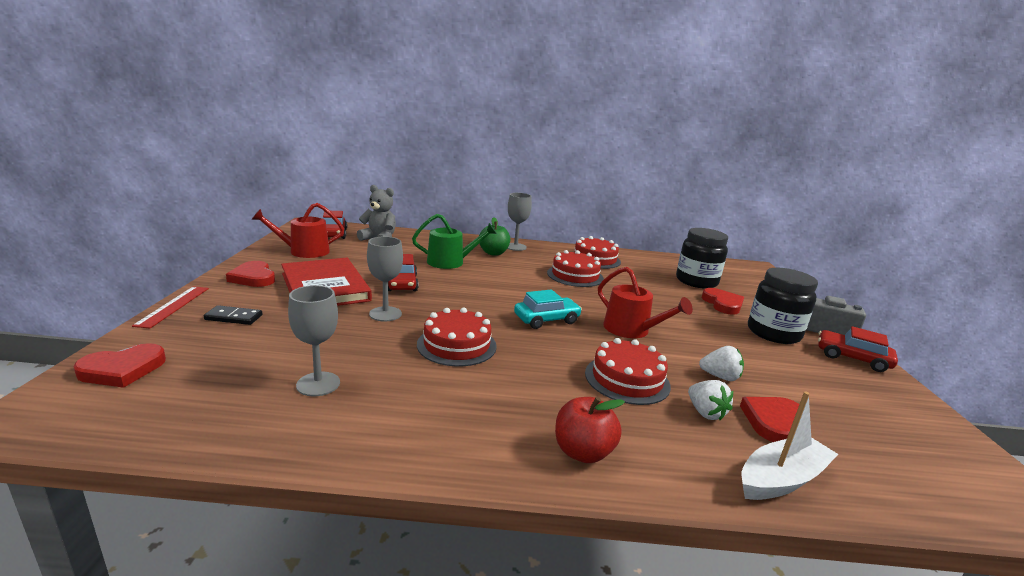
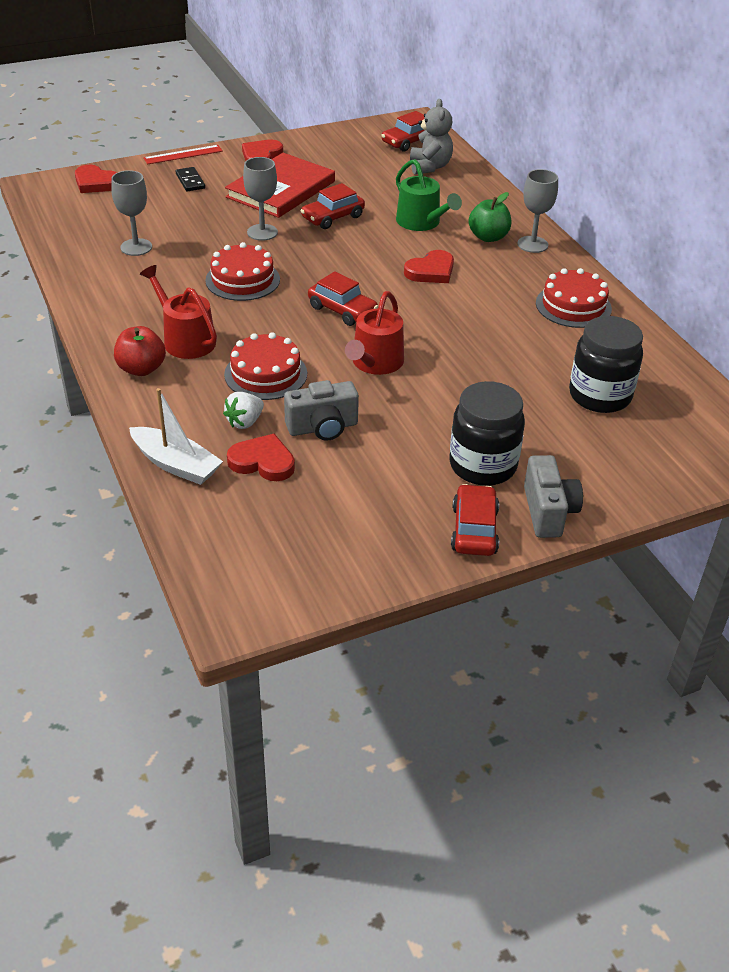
camera: 65 degrees right, 20 degrees up
(304, 251) = (343, 149): red watering can -> red watering can (185, 340)
(546, 320) = (342, 310): turquoise car -> red car
(575, 275) = (489, 303): red cake -> none
(720, 377) = (322, 427): white strawberry -> grey camera
(722, 304) = (538, 422): red heart -> red heart (431, 271)

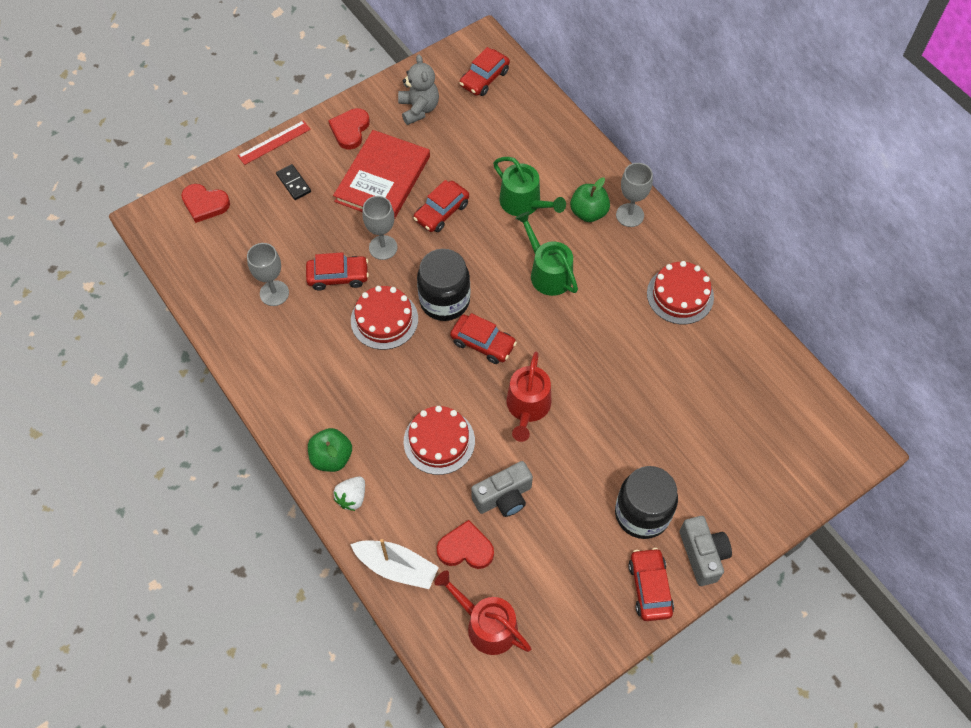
camera: 10 degrees left, 20 degrees up
(141, 369) = (332, 457): red apple -> green apple
(185, 340) = (358, 411): red watering can -> red watering can (486, 625)
(207, 245) = (338, 276): none -> red car
(245, 422) = (438, 504): white strawberry -> white strawberry (352, 498)
(429, 167) = (513, 115): grey teddy bear -> grey teddy bear (419, 109)
(431, 271) = (548, 272): red heart -> green watering can
(599, 396) = (721, 408): black jar -> black jar (444, 301)

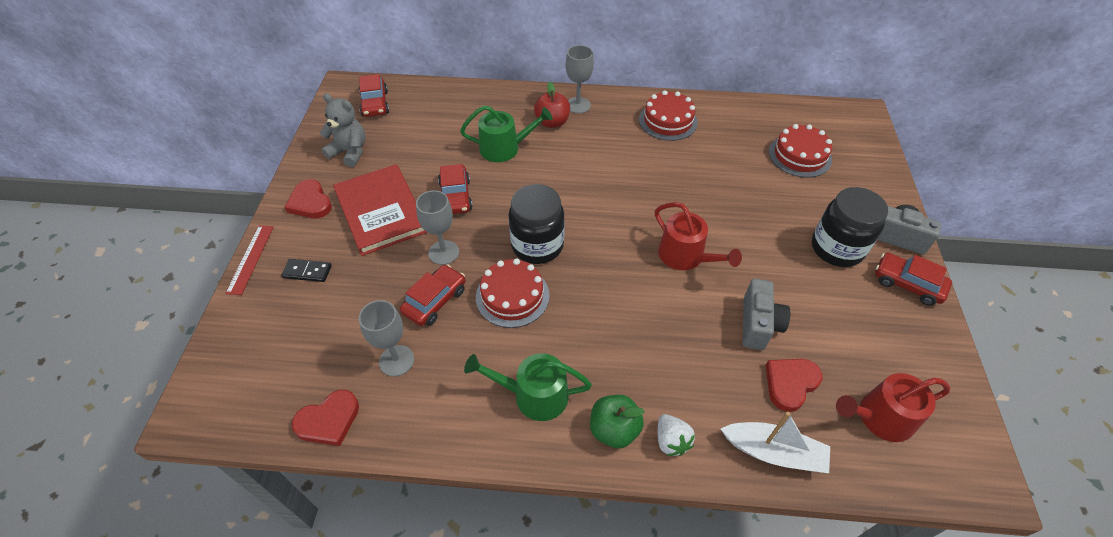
camera: 50 degrees left, 10 degrees down
(205, 204) = (238, 353): red heart -> red heart (329, 420)
(396, 567) = (773, 452): white boat -> white boat turned 45 degrees clockwise
(439, 441) = (667, 334): red cake -> red cake (799, 155)
(483, 343) = (601, 247): red car -> none
(548, 272) = (578, 172): green watering can -> green watering can (534, 395)
(588, 212) = (552, 122): green apple -> red apple

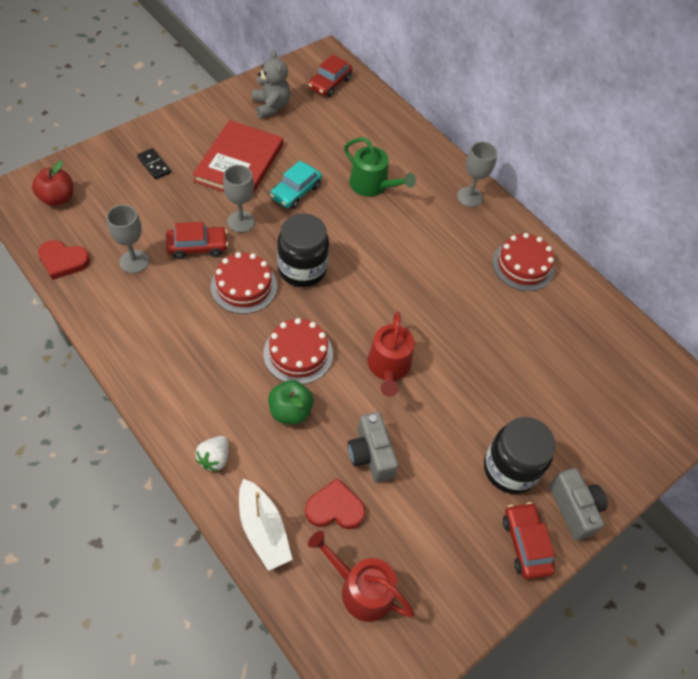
camera: 40 degrees right, 5 degrees up
(251, 259) = (135, 130): red ruler -> none
(310, 202) = (207, 122): red heart -> none
(455, 196) = (295, 191): red car -> turquoise car
(534, 395) = (177, 354): green watering can -> none
(552, 122) = (432, 194): red apple -> red apple (57, 198)
(614, 430) = (193, 418): green apple -> green apple (290, 411)
(758, 324) = (370, 455): grey camera -> grey camera turned 105 degrees clockwise
(799, 155) = (592, 382): red cake -> red cake (298, 353)

